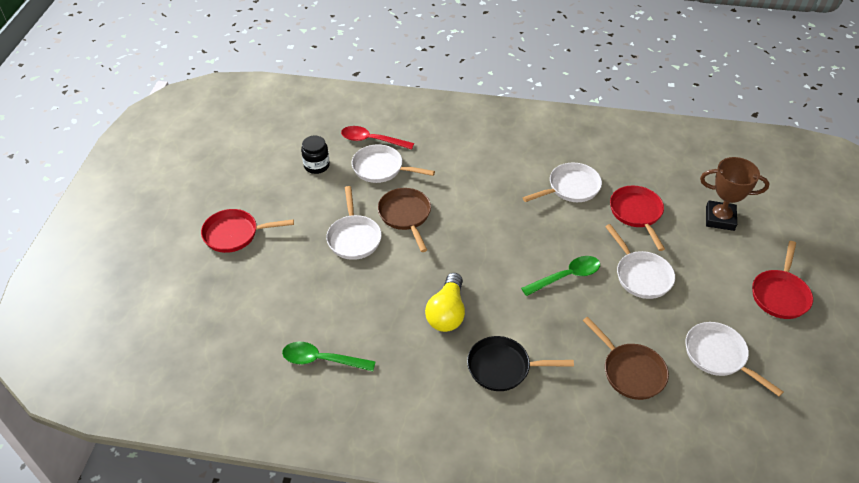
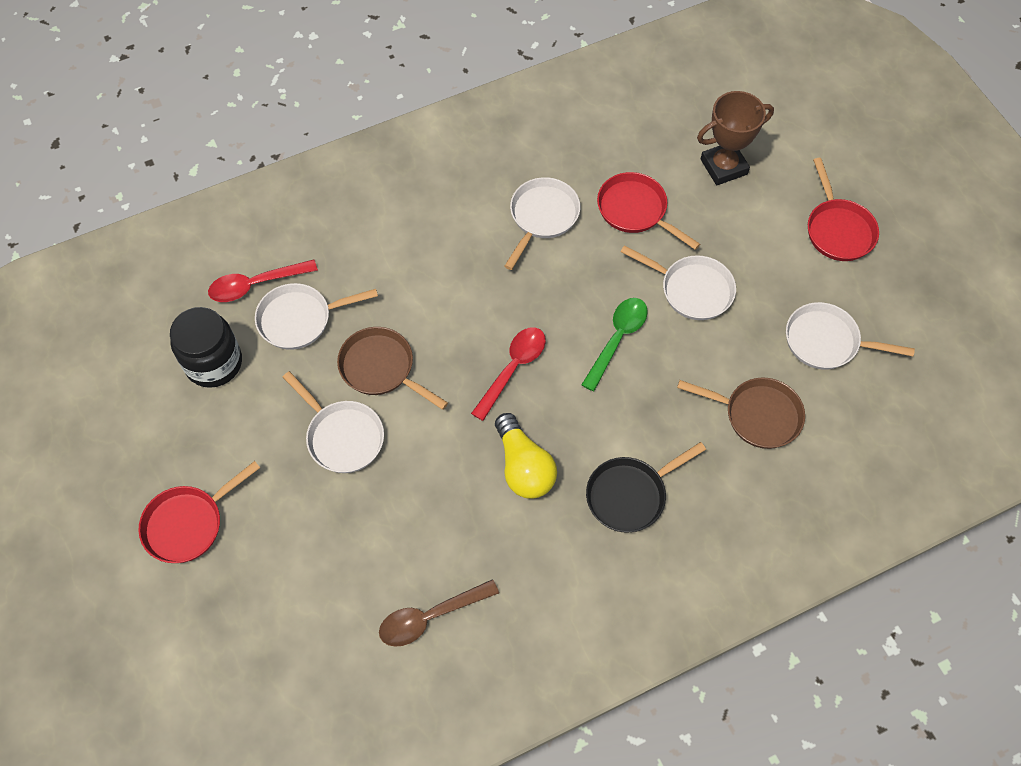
camera: 35 degrees left, 15 degrees up
(316, 165) = (214, 363): black jar -> black jar, size x1.52
(322, 360) = (431, 616): green spoon -> brown spoon
(484, 257) = (513, 369): none -> red spoon

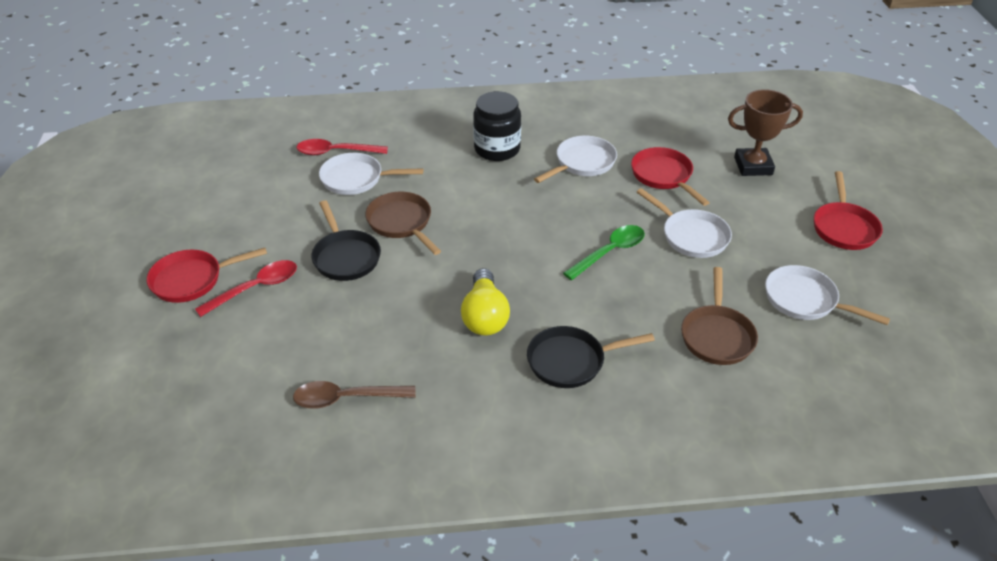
camera: 20 degrees right, 20 degrees down
(214, 363) = (276, 189): black jar -> black jar (497, 149)
(342, 436) = (345, 257): white pan -> black pan
(513, 369) = (509, 249): red spoon -> red spoon (255, 288)
(757, 415) = (717, 335): brown pan -> brown pan turned 60 degrees clockwise

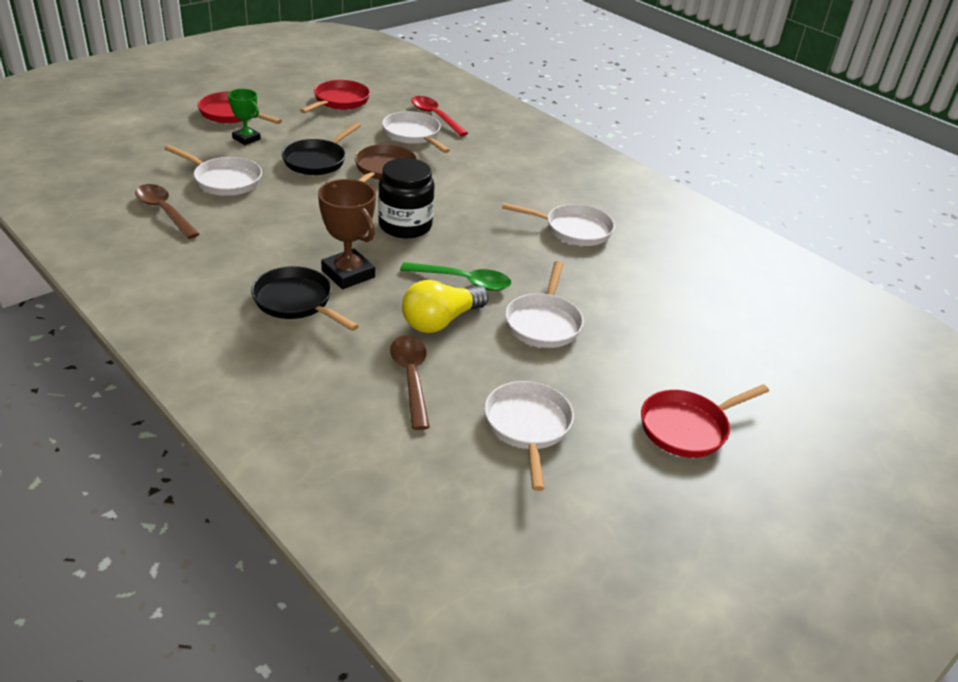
camera: 50 degrees right, 5 degrees down
(255, 288) = (246, 139): red spoon -> green trophy
(324, 334) = (224, 180): none -> white pan
(485, 316) = (311, 242): yellow light bulb -> yellow light bulb (440, 321)
(497, 149) = (534, 182): black jar -> black jar (405, 225)
(663, 176) = (615, 281): red pan -> red pan (339, 101)
(717, 335) = (411, 378): brown pan -> brown spoon
(753, 166) = (710, 333): brown trophy -> brown trophy (348, 274)

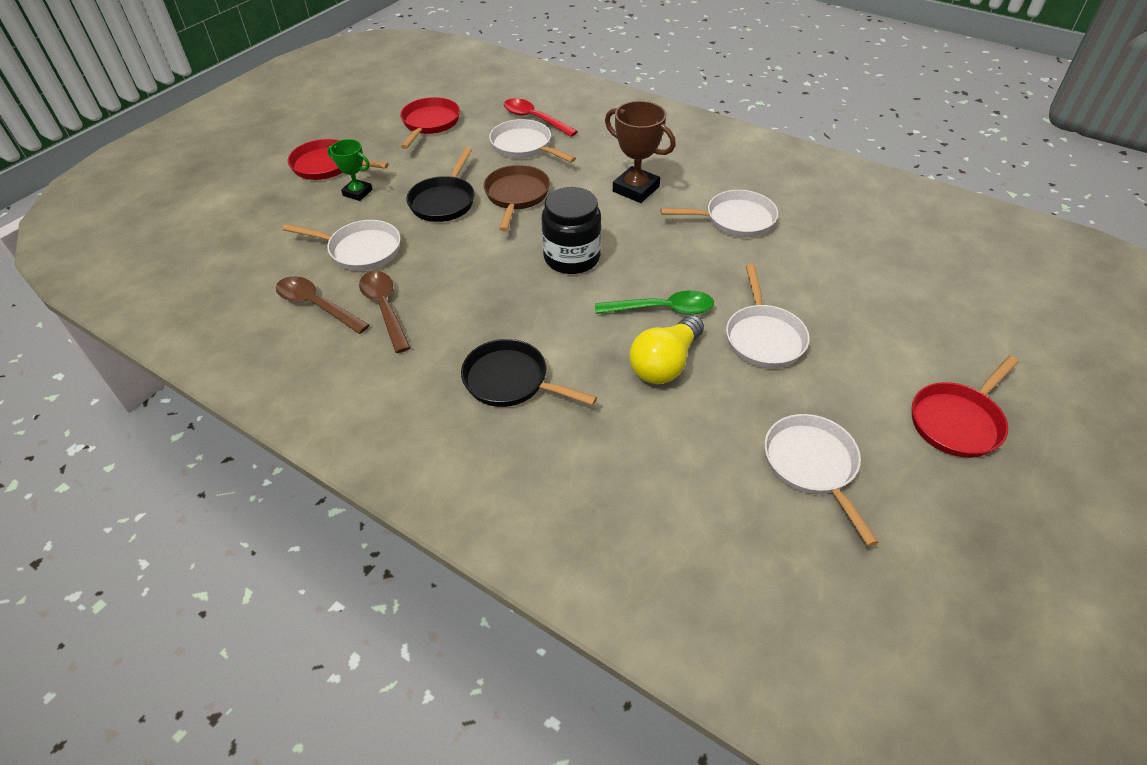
camera: 10 degrees left, 10 degrees up
(348, 274) = (545, 332): brown trophy -> brown trophy (636, 189)
(411, 378) = (672, 441): brown spoon -> brown spoon (385, 309)

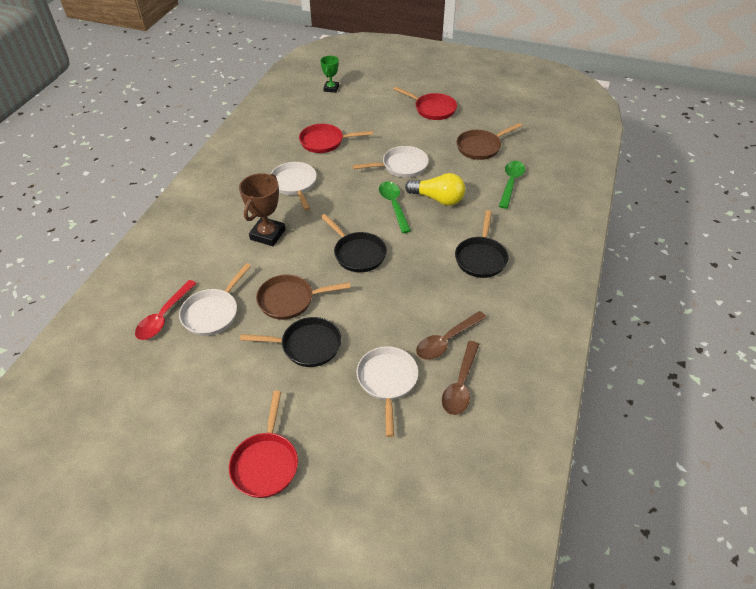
camera: 105 degrees left, 0 degrees up
(357, 193) = (307, 416): green trophy -> green trophy (331, 88)
(430, 123) = (175, 398): red pan -> red pan (325, 142)
(572, 258) = (357, 253): black jar -> black pan
(686, 479) = (511, 183): none -> green spoon
(812, 466) = (481, 147): white pan -> brown pan

